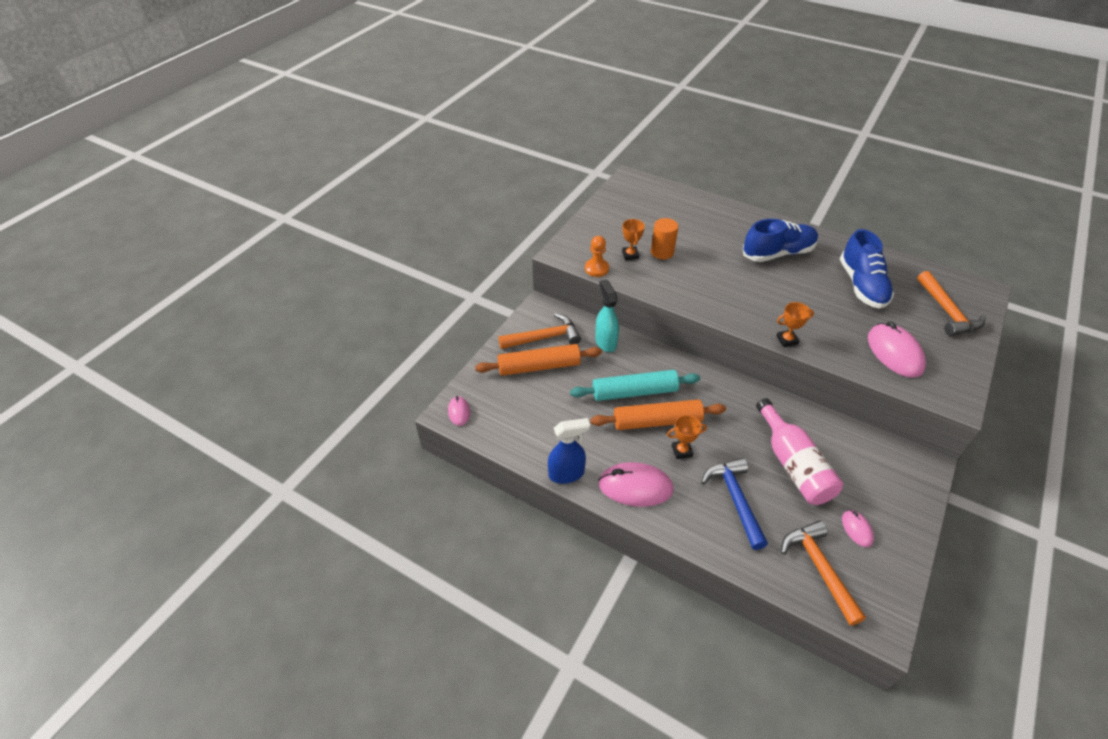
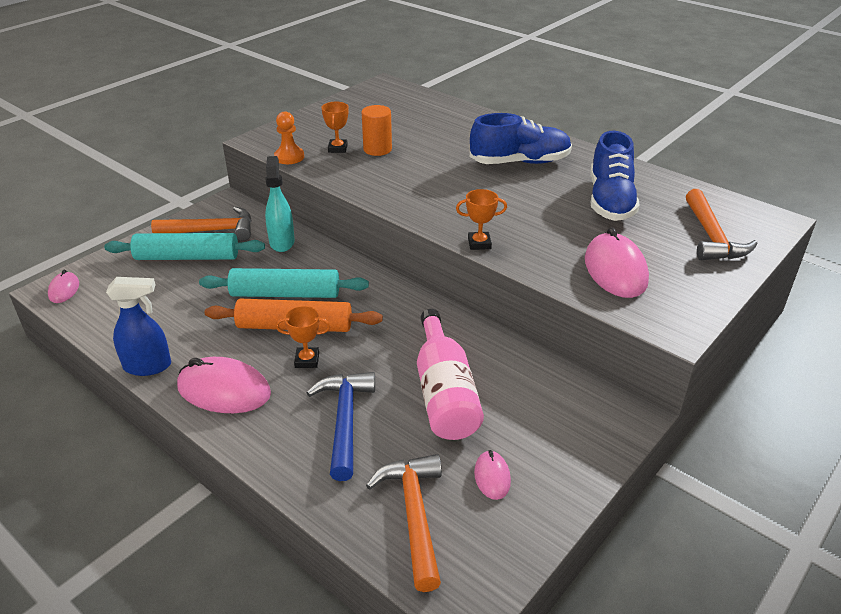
camera: 10 degrees right, 10 degrees down
(539, 366) = (187, 257): orange rolling pin -> turquoise rolling pin

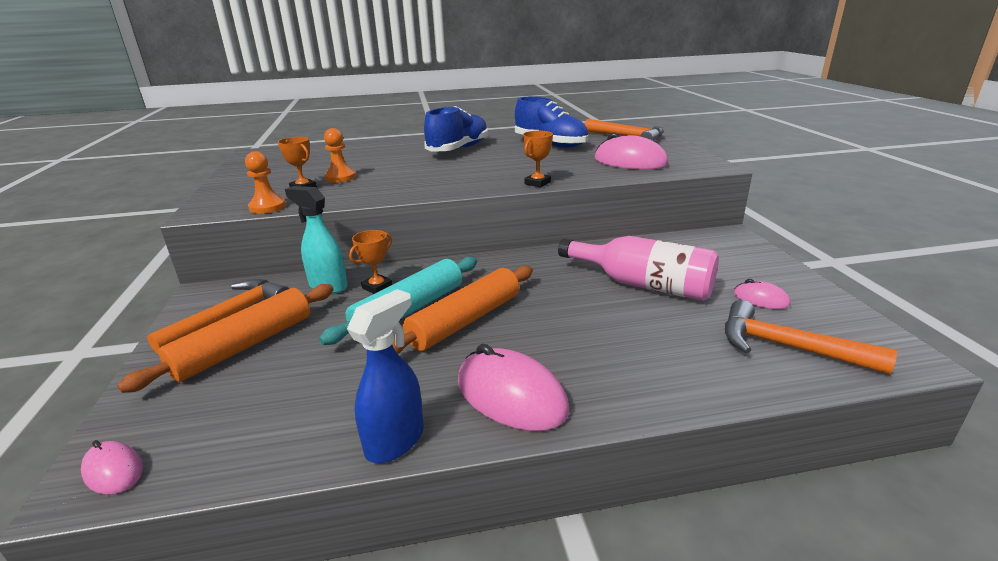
camera: 50 degrees left, 10 degrees down
(187, 257) = (244, 346): turquoise rolling pin -> orange rolling pin
(224, 390) = (511, 396): pink mouse -> pink mouse turned 75 degrees clockwise
(307, 360) = (524, 331): orange trophy -> orange trophy (377, 287)
(345, 421) = (634, 340): blue hammer -> none
(377, 149) = (340, 177): orange cylinder -> orange pawn

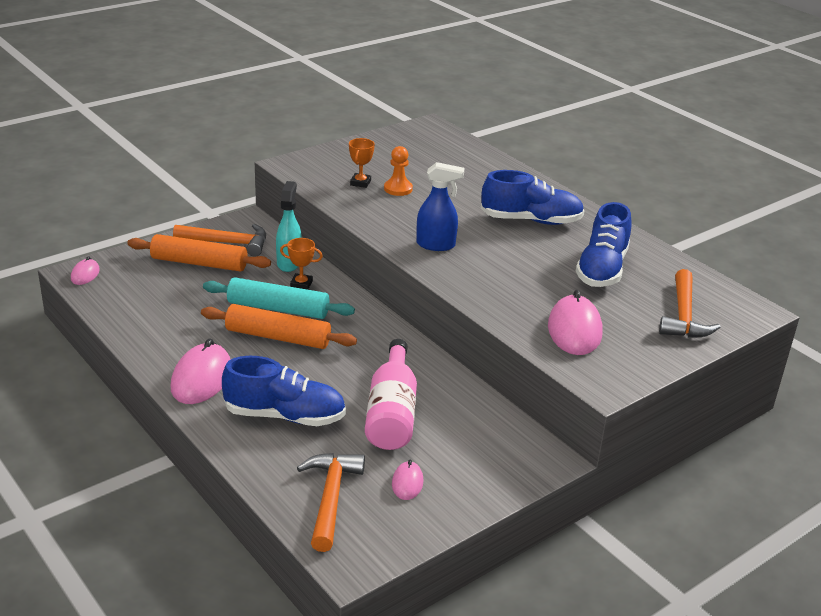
camera: 60 degrees right, 5 degrees up
(267, 207) = (312, 184): orange pawn -> none
(395, 440) = (142, 348): blue spray bottle -> blue spray bottle (436, 245)
(537, 183) = (458, 288): orange trophy -> none
(624, 346) = (285, 416): none -> blue shoe

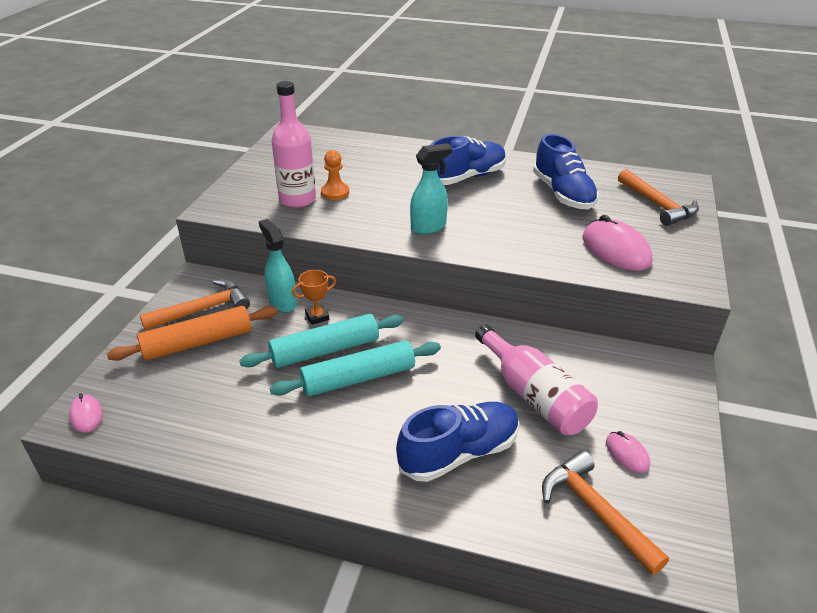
camera: 35 degrees left, 5 degrees up
(201, 378) = (340, 461): pink mouse -> none
(278, 337) = (358, 378): orange rolling pin -> turquoise rolling pin
(360, 183) = (297, 200): orange trophy -> pink bottle
(436, 245) = (428, 227): blue spray bottle -> turquoise spray bottle

